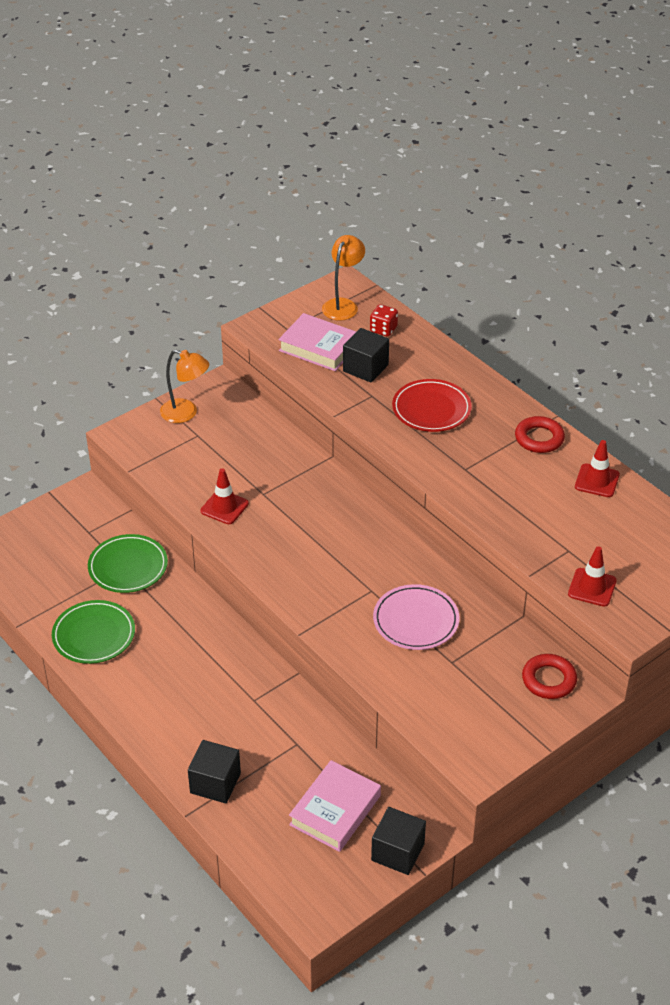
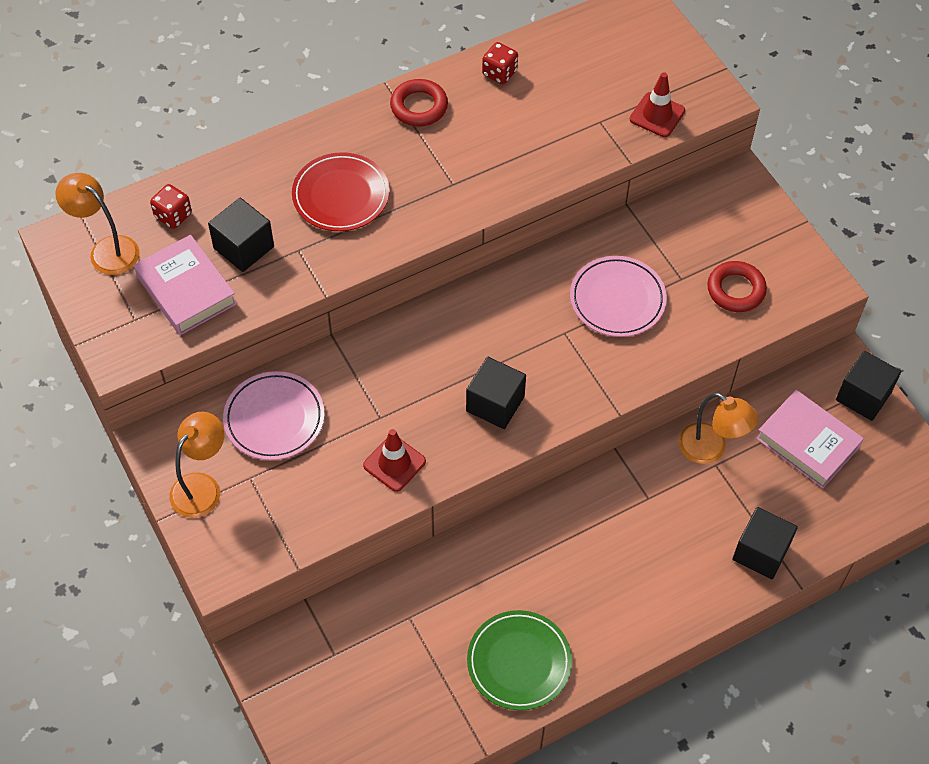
camera: 80 degrees left, 15 degrees up
(128, 567) = (409, 612): green plate -> none
(250, 439) = (274, 418): none -> pink plate
(291, 556) = (495, 404): none -> black cube
(311, 739) = (711, 449): none -> orange lamp
(319, 347) = (186, 290): pink book -> pink book turned 75 degrees counterclockwise
(548, 680) = (717, 202): red ring -> red ring (736, 290)
(597, 481) = (499, 73): red traffic cone -> red dice

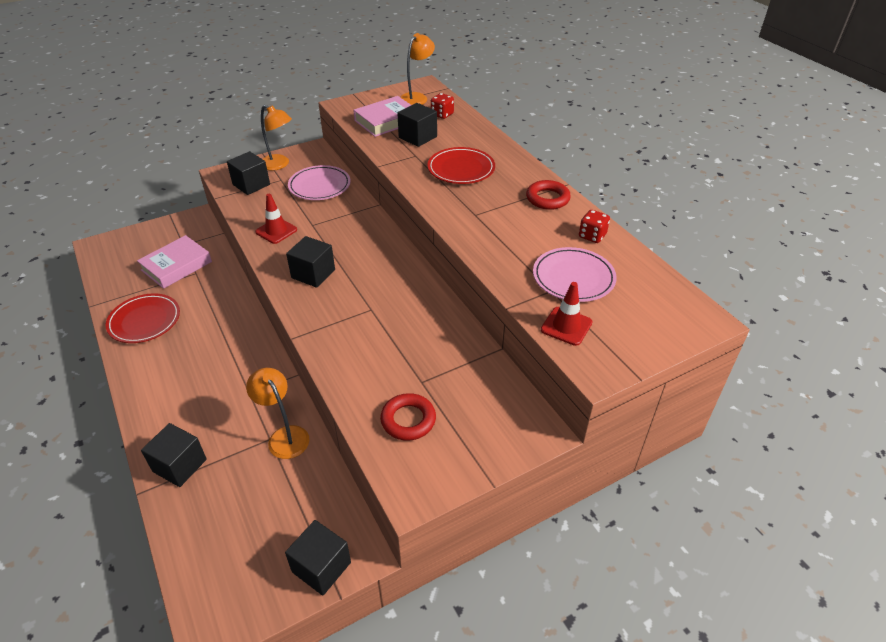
camera: 90 degrees right, 15 degrees down
(262, 520) = (251, 184): none -> black cube
(519, 662) = (144, 321): green plate -> red plate
(617, 299) = (401, 340): pink plate -> pink plate (573, 278)
(711, 449) = (284, 436): orange lamp -> orange lamp turned 105 degrees clockwise
(807, 442) = (278, 511): pink book -> pink book (176, 266)

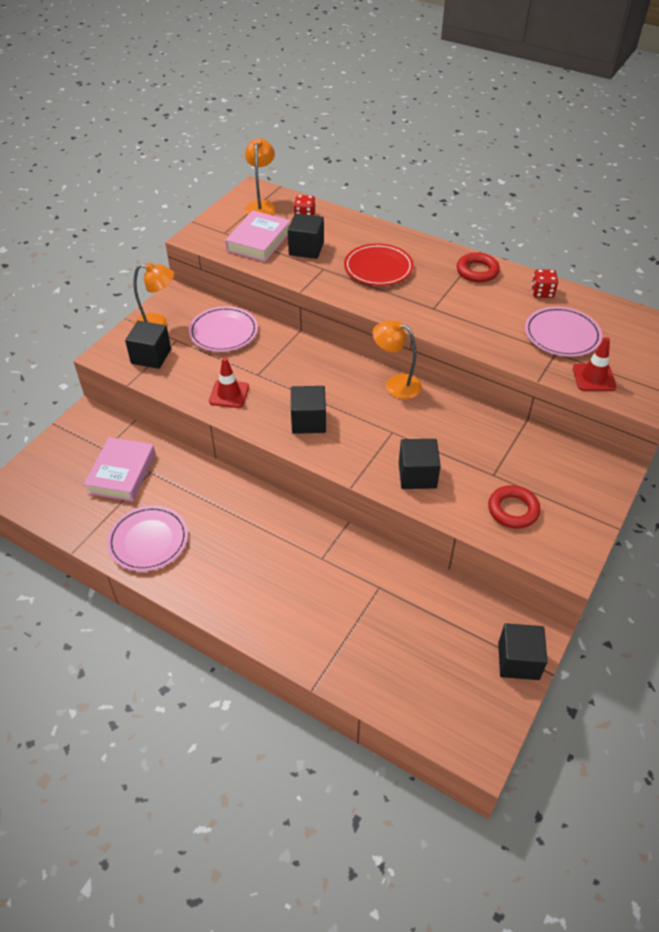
camera: 30 degrees left, 5 degrees up
(144, 321) = (148, 541): red plate -> pink plate
(179, 465) = (324, 648): black cube -> black cube (417, 475)
(284, 436) = (390, 578): orange lamp -> orange lamp (395, 384)

